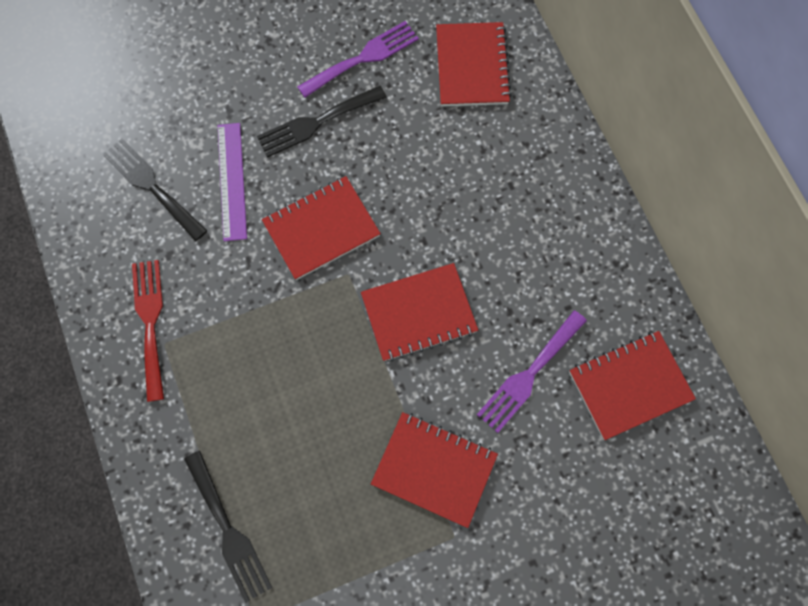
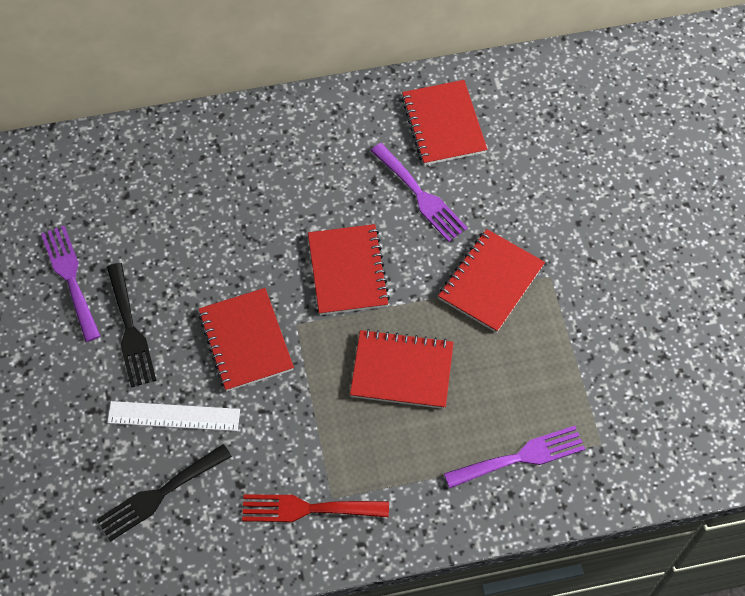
camera: 80 degrees left, 10 degrees down
(228, 531) = (521, 457): black fork -> purple fork
(232, 181) = (174, 416): purple ruler -> white ruler
(472, 66) = (109, 186): red notebook -> red notebook (402, 370)

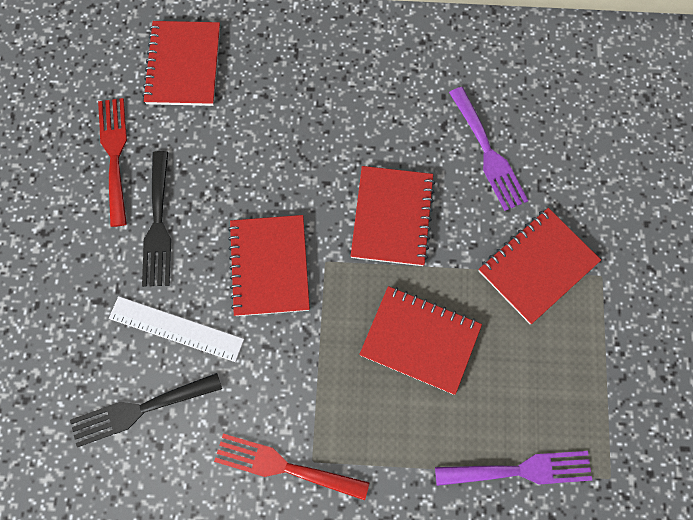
camera: 15 degrees right, 10 degrees up
(70, 278) = (114, 155): purple fork -> red fork
(443, 124) = (531, 82): red notebook -> red notebook (183, 65)

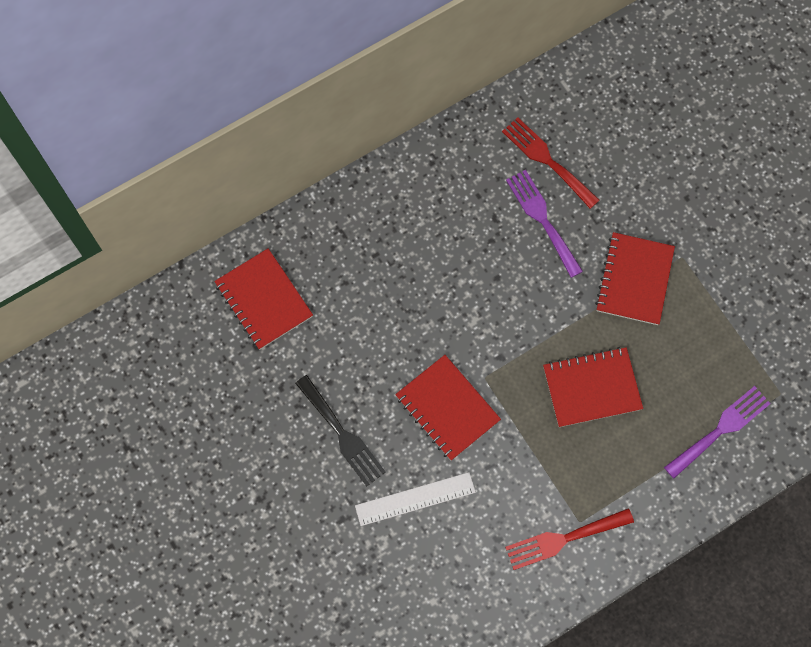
camera: 35 degrees left, 0 degrees up
(114, 155) = (266, 404): red fork -> red fork (547, 160)
(139, 410) = (434, 573): black fork -> none
(392, 217) = (508, 312): red notebook -> none
(488, 154) = (542, 219): purple fork -> purple fork turned 150 degrees counterclockwise

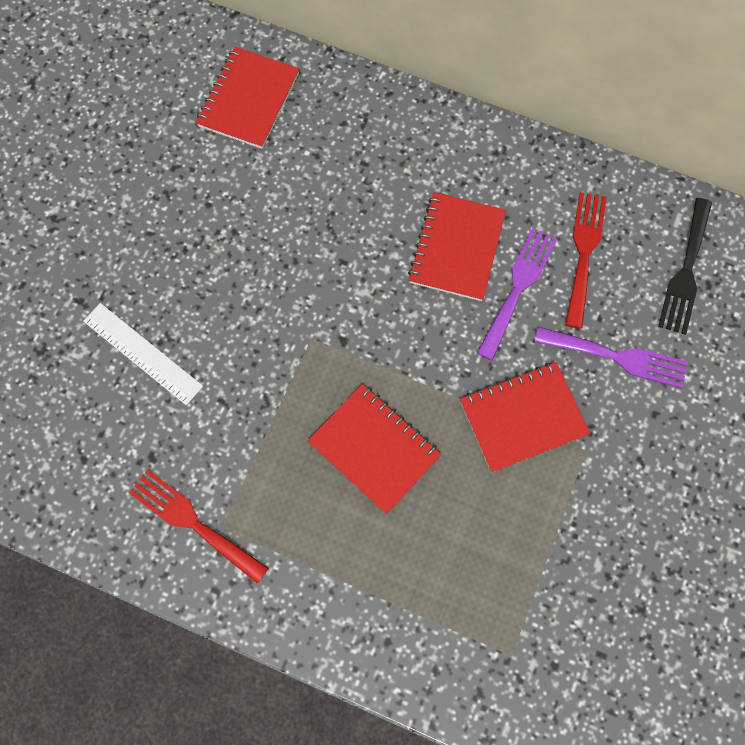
camera: 55 degrees right, 0 degrees up
(342, 434) = (164, 248): black fork -> black fork (685, 272)
(447, 408) = (255, 324): red notebook -> red notebook (456, 248)
(721, 429) = (424, 613): purple fork -> purple fork (618, 357)

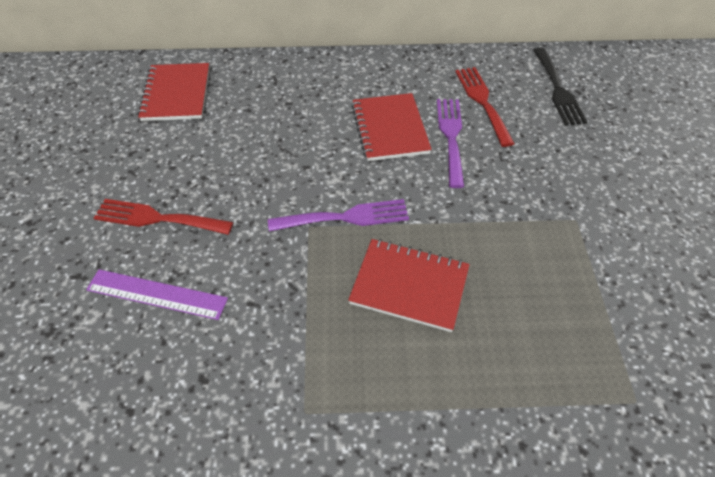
camera: 25 degrees left, 20 degrees down
(143, 353) = (157, 294): white ruler -> purple ruler
(193, 522) = (272, 421): red fork -> red fork (157, 218)
(523, 417) = (513, 216): red notebook -> none
(618, 357) = (552, 152): purple fork -> purple fork (346, 217)

